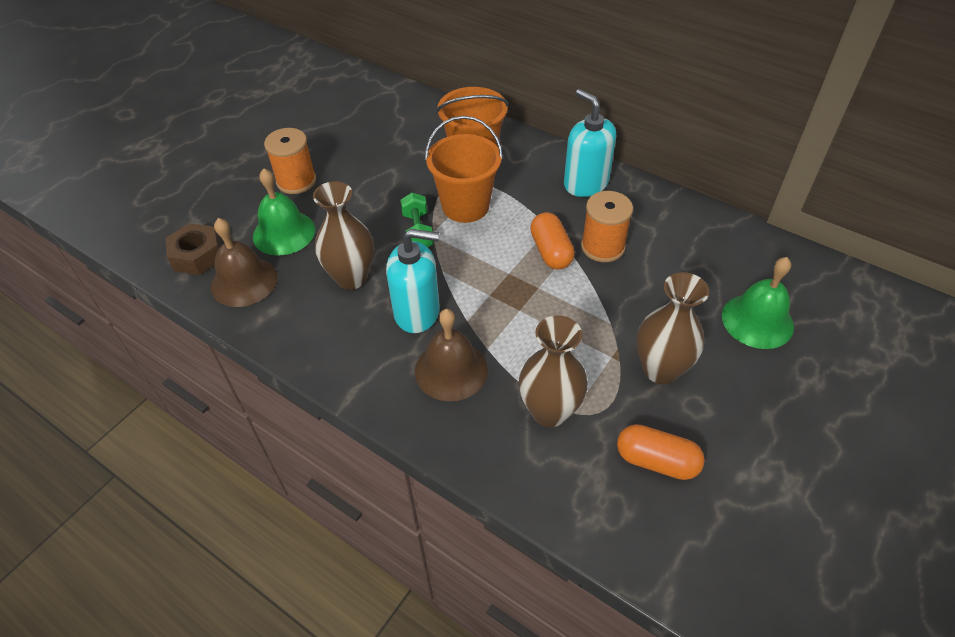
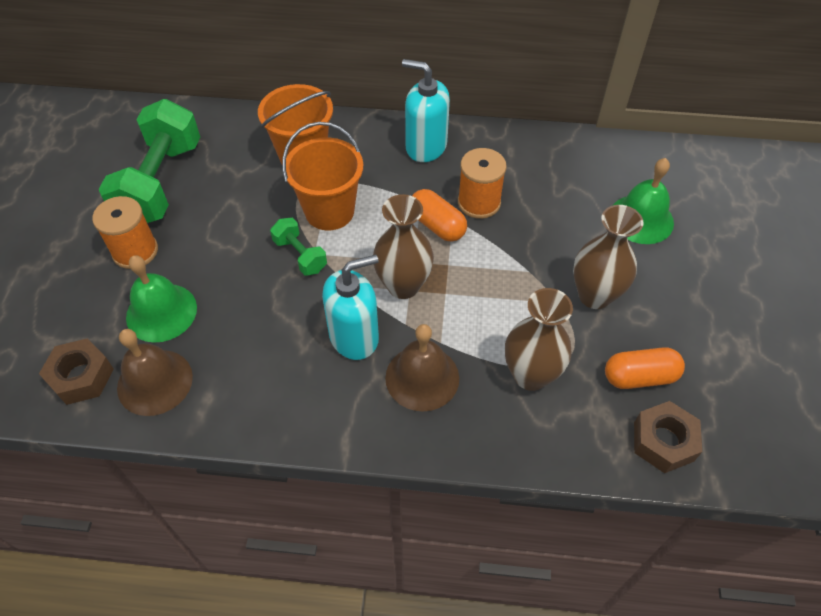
camera: 30 degrees left, 5 degrees up
(349, 138) = (161, 183): none -> green dumbbell
(351, 278) = (266, 329): brown vase -> brown vase (403, 285)
(640, 530) = (663, 441): none -> brown nut

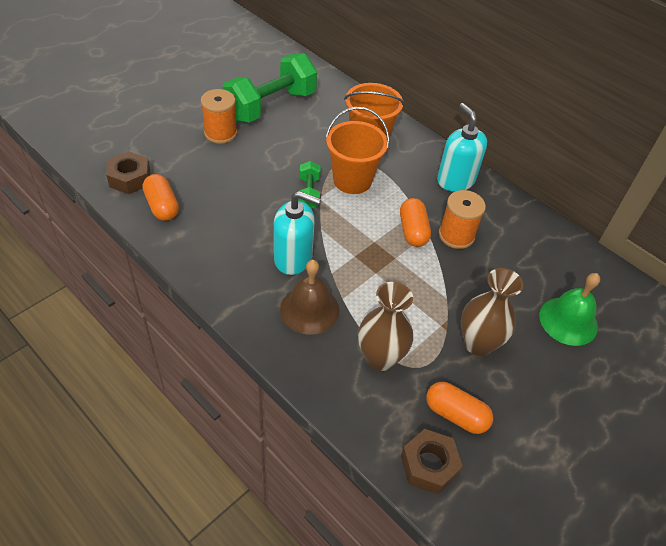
camera: 35 degrees right, 5 degrees down
(155, 382) = (162, 206): brown bell -> orange capsule
(161, 312) = (202, 173): green bell -> none
(403, 285) = (353, 251): brown vase -> none

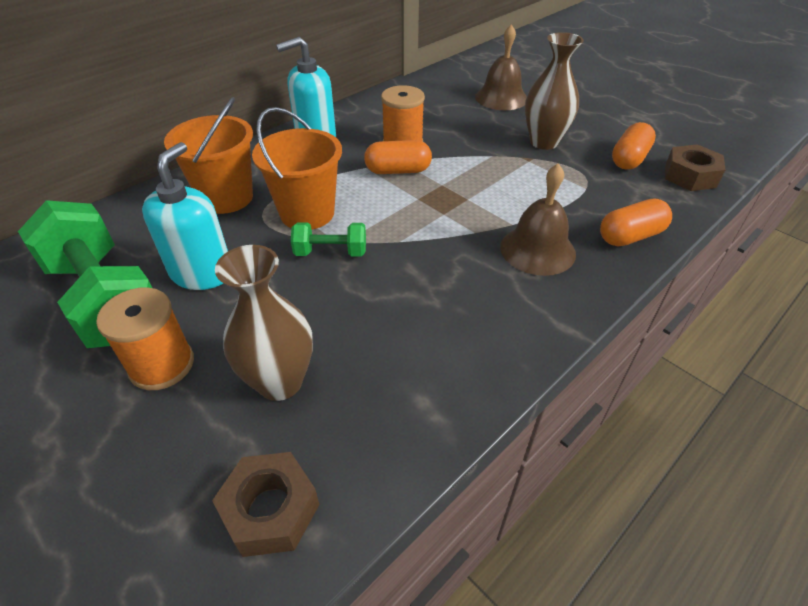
camera: 85 degrees left, 5 degrees down
(162, 206) = (355, 437): orange capsule -> orange capsule (630, 236)
(293, 258) = (457, 265): turquoise soap dispenser -> turquoise soap dispenser (202, 273)
(380, 358) = (586, 199): brown vase -> brown vase (280, 382)
(568, 321) = (501, 98): green bell -> brown bell

